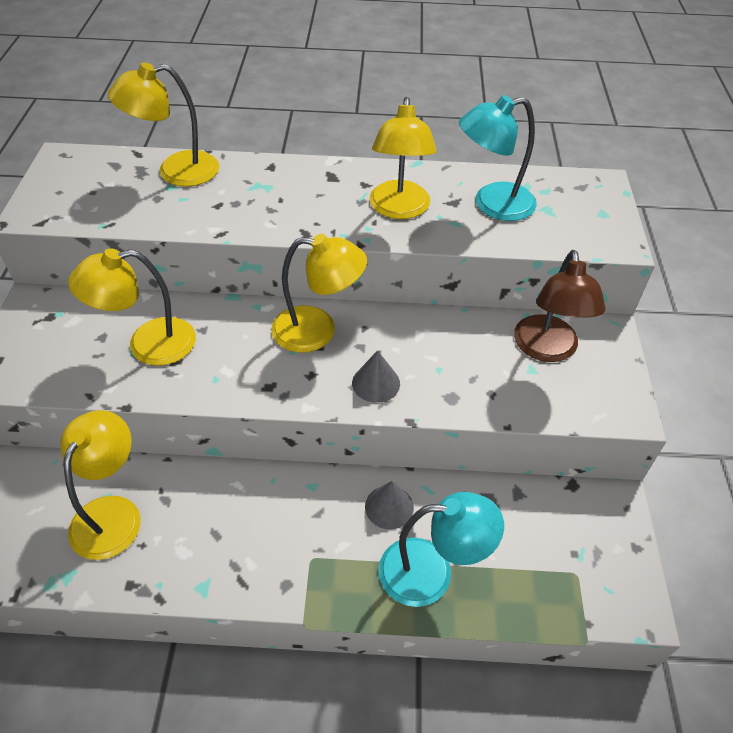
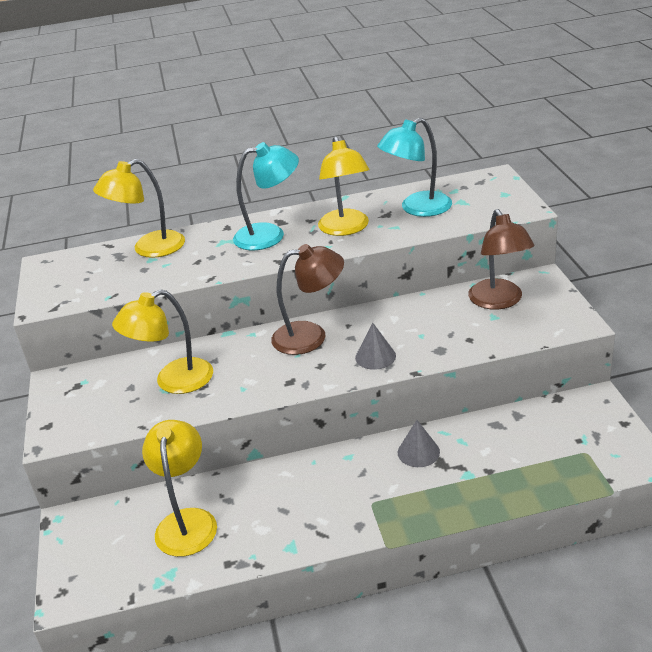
camera: 10 degrees left, 15 degrees down
(317, 330) = (311, 336): yellow lamp -> brown lamp
(431, 572) = (472, 483): turquoise lamp -> turquoise lamp (270, 235)

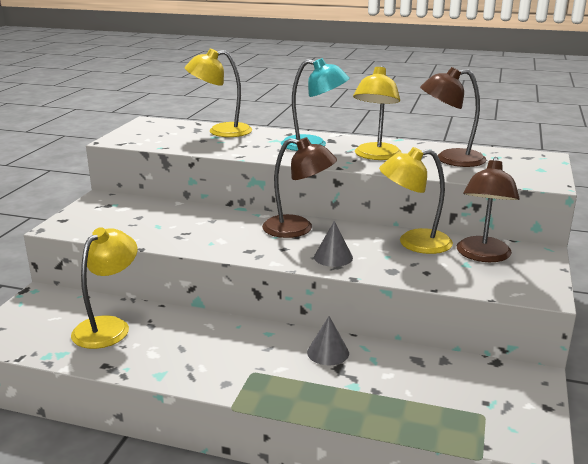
camera: 25 degrees right, 10 degrees down
(173, 381) = (169, 223): yellow lamp -> yellow lamp (414, 243)
(417, 208) = (450, 159): turquoise lamp -> brown lamp

